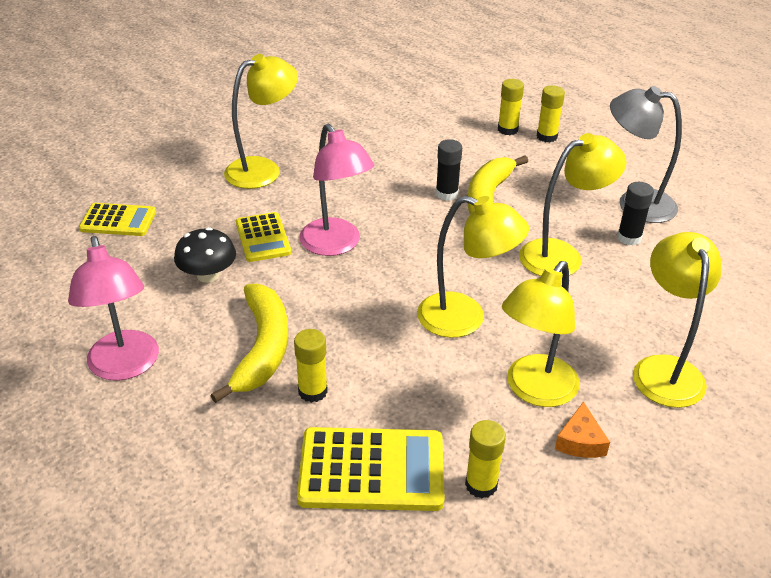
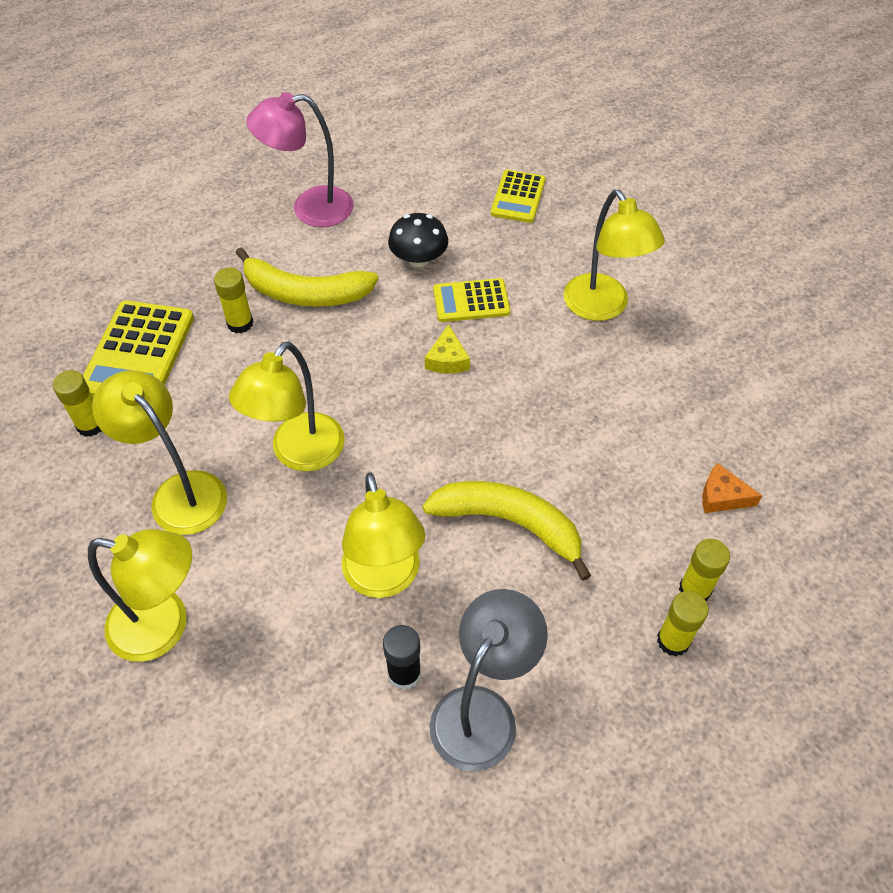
camera: 100 degrees right, 15 degrees up
(336, 245) = (447, 359): pink lamp -> yellow cheese
(446, 194) = (533, 480): black glue stick -> none
(580, 441) = (104, 513): orange cheese -> orange cheese (722, 496)

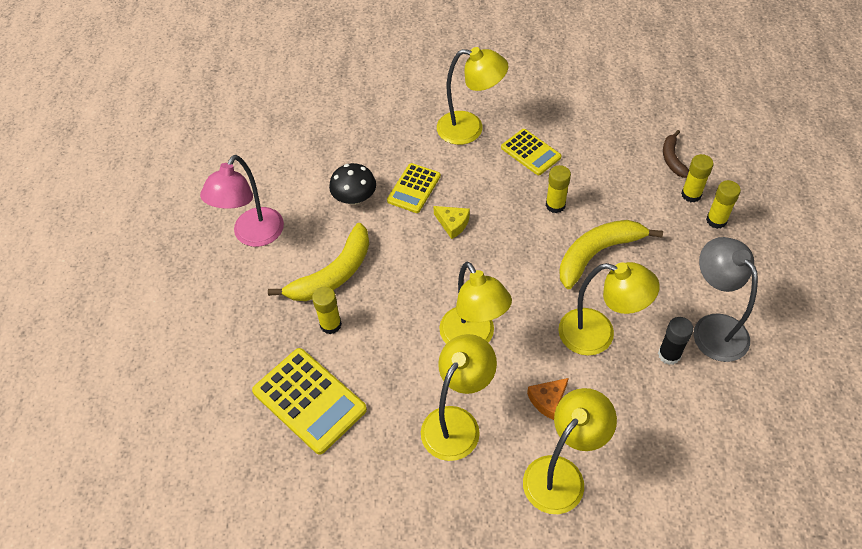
camera: 55 degrees left, 0 degrees up
(91, 425) = (356, 458): yellow glue stick -> yellow glue stick (555, 205)
(179, 492) = (457, 422): yellow lamp -> yellow lamp turned 135 degrees clockwise
(518, 197) = (344, 120): yellow calculator -> yellow calculator (531, 152)
(722, 496) = (640, 150): orange cheese -> orange cheese (547, 400)
(740, 541) = (673, 159): none -> brown banana

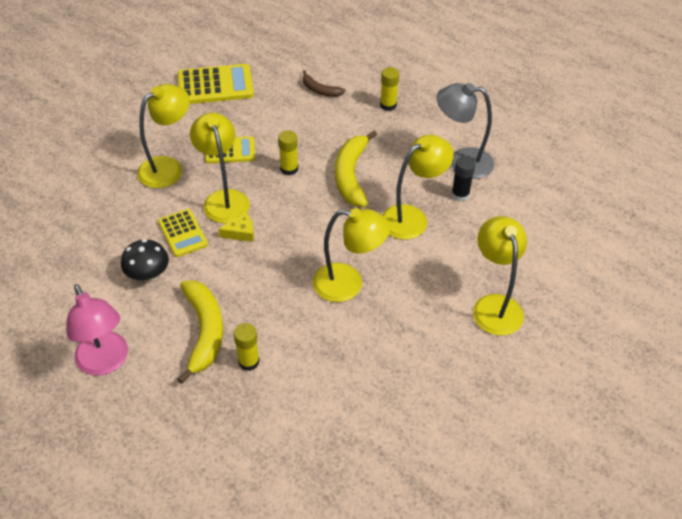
camera: 55 degrees left, 5 degrees down
(309, 400) = (302, 417): yellow calculator -> yellow calculator (215, 85)
(457, 422) = (406, 337): yellow lamp -> yellow lamp (224, 199)
(547, 400) = (435, 276): orange cheese -> none
(691, 194) = (356, 102): yellow glue stick -> none

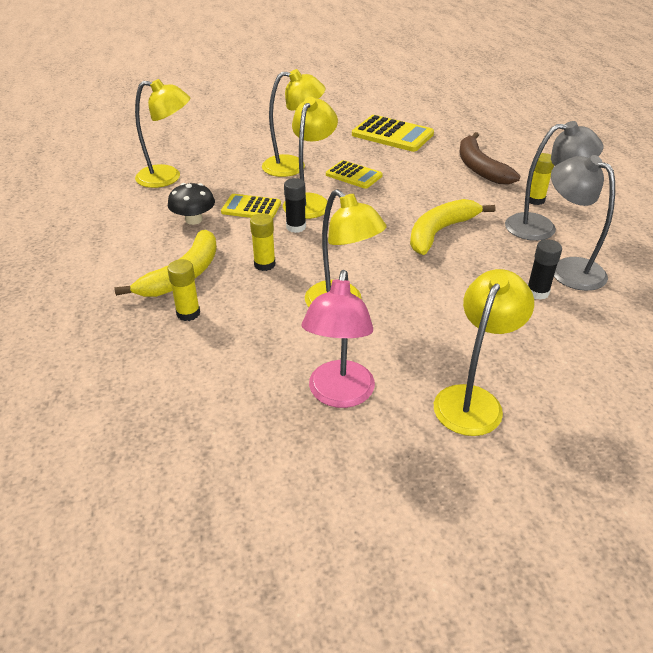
camera: 40 degrees right, 10 degrees down
(105, 362) = (92, 257): pink lamp -> pink lamp (339, 395)
(182, 233) = (251, 208): yellow calculator -> yellow calculator turned 90 degrees clockwise
(241, 232) = (296, 227): yellow cheese -> black glue stick
(289, 169) = (388, 205): yellow glue stick -> yellow glue stick (264, 264)
(320, 90) = (480, 168): brown banana -> brown banana, size x1.81
(412, 218) = (464, 287): yellow lamp -> yellow lamp (168, 177)
(414, 131) = (541, 227): none -> grey lamp

